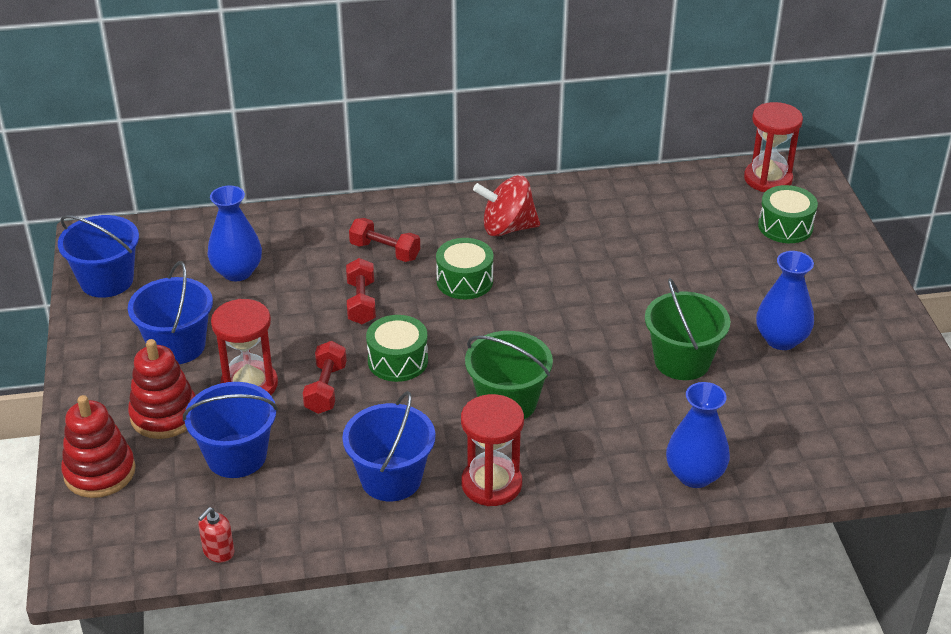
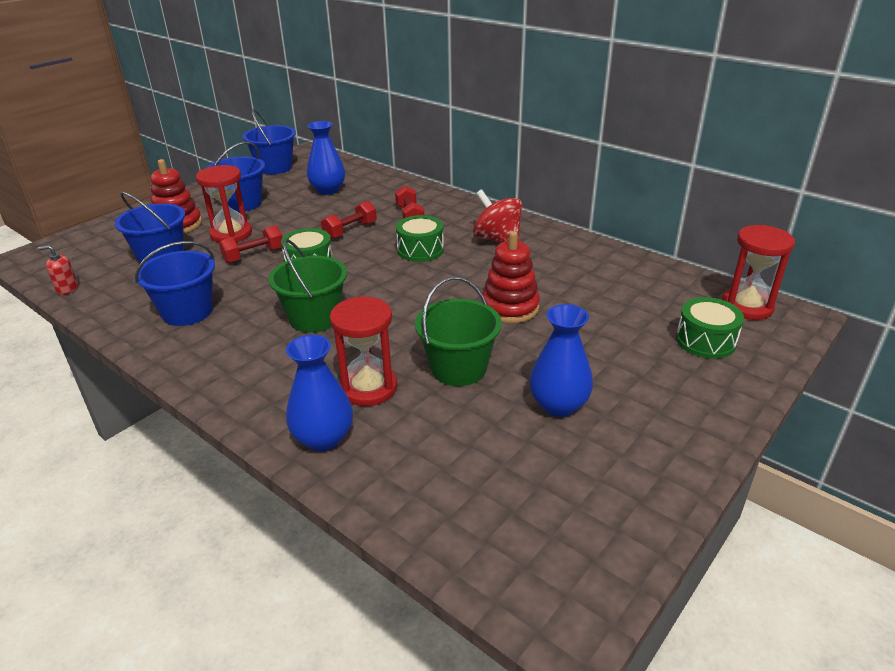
camera: 50 degrees right, 5 degrees down
(99, 472) = (112, 230): red stacking toy -> red stacking toy (510, 307)
(491, 484) = (218, 350): red hourglass -> red hourglass (368, 388)

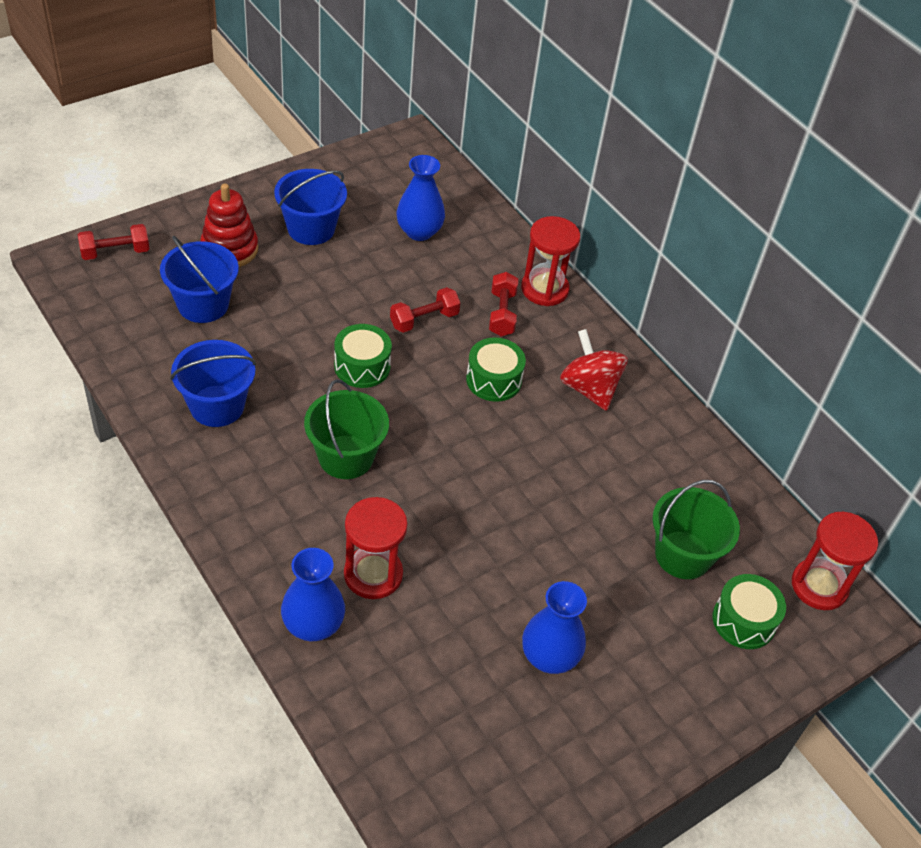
camera: 10 degrees right, 15 degrees up
(67, 288) = (98, 329): red soap dispenser -> none
(231, 234) = (287, 285): red hourglass -> red hourglass (544, 289)
(254, 255) = (304, 332): red dumbbell -> red dumbbell (115, 252)
(275, 167) = (365, 164): blue bucket -> none
(458, 368) = (470, 576): green bucket -> green bucket (683, 555)
(510, 307) = (558, 506): red stacking toy -> none

